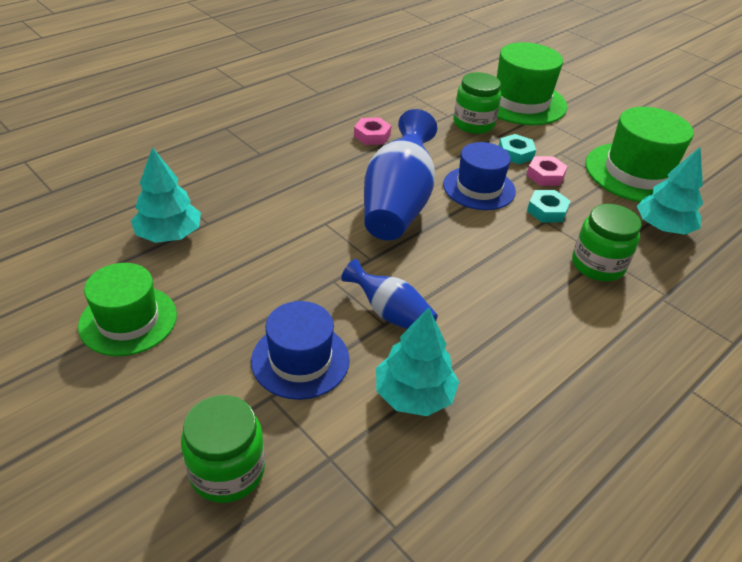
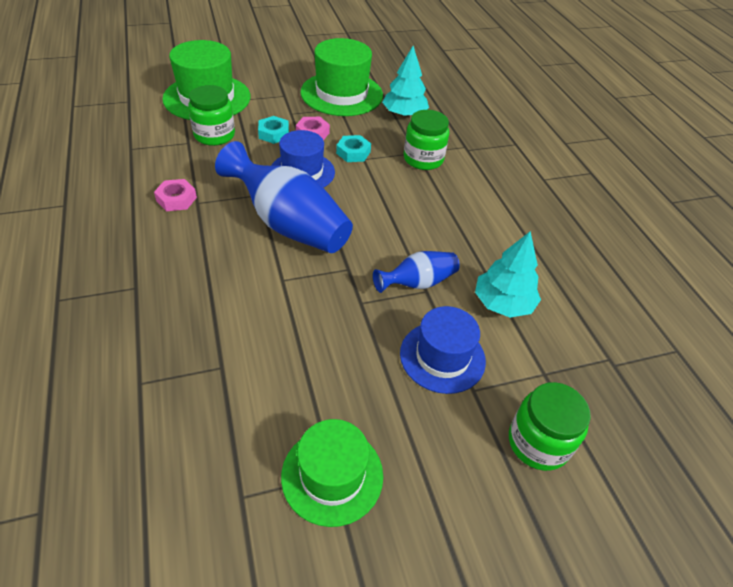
camera: 65 degrees left, 5 degrees up
(169, 235) = (218, 405): turquoise tree -> none

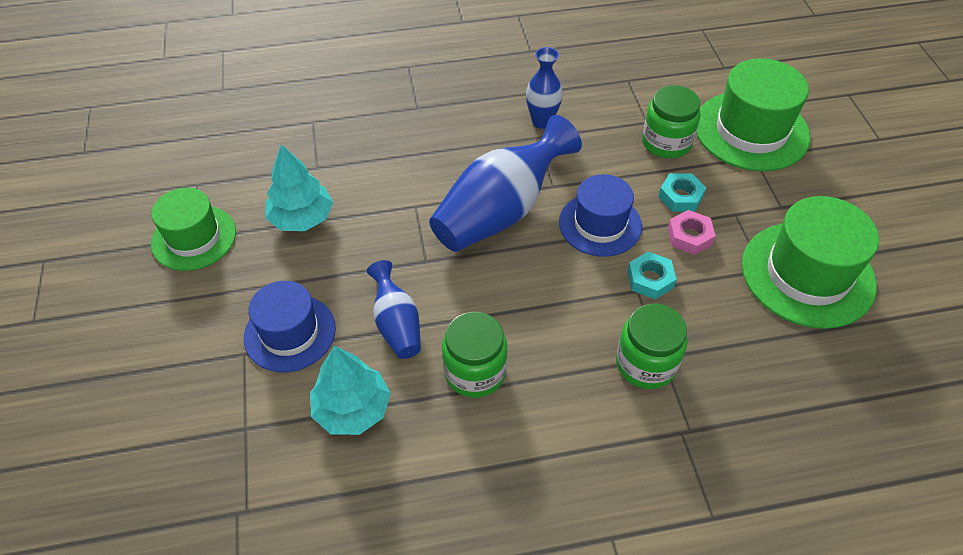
camera: 100 degrees right, 5 degrees up
(176, 199) = (542, 122): pink nut -> blue vase
(404, 114) = (768, 353): turquoise tree -> turquoise tree (302, 218)
(538, 442) = (169, 399): green jar -> green jar (475, 372)

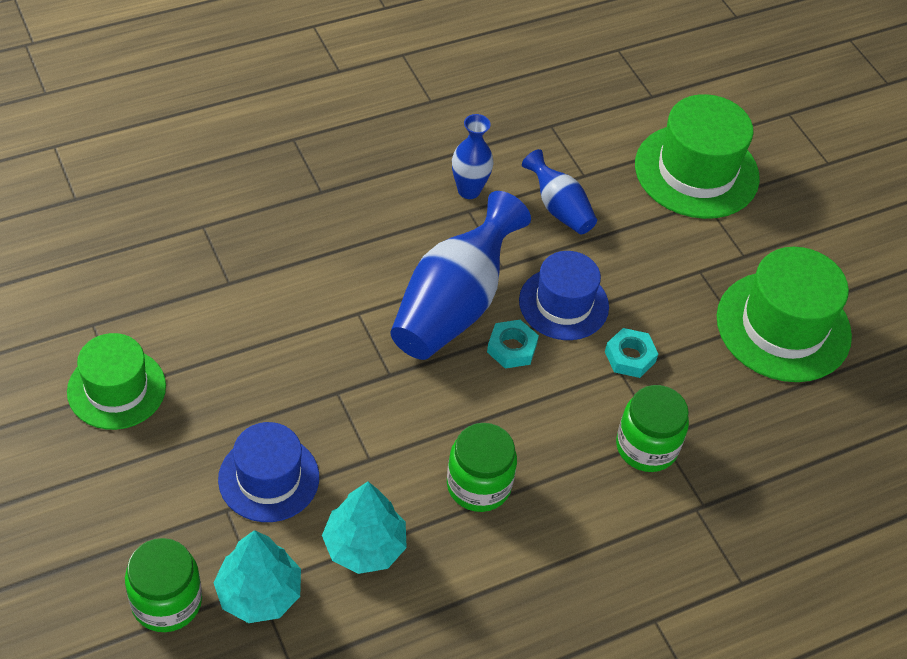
camera: 20 degrees left, 0 degrees up
(302, 218) = (234, 346): turquoise tree -> turquoise tree (259, 593)
(397, 324) = (381, 449): blue vase -> blue vase (559, 208)
(666, 143) = (610, 198): green jar -> green jar (166, 602)
(680, 197) = (639, 259): turquoise nut -> turquoise nut (512, 348)
(689, 236) = (659, 303): pink nut -> none

